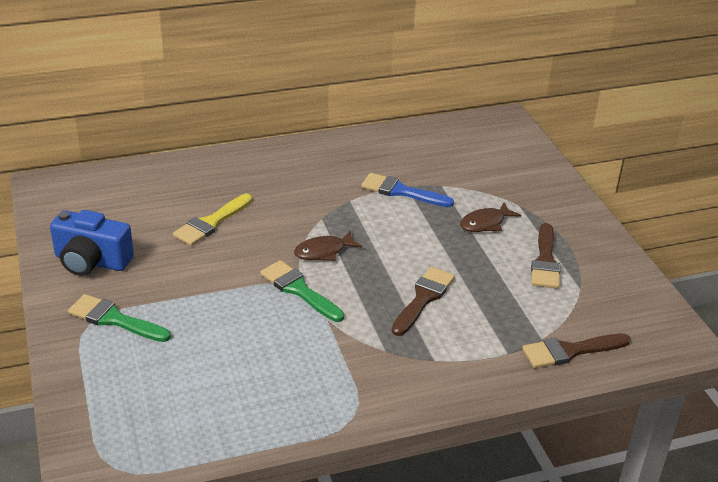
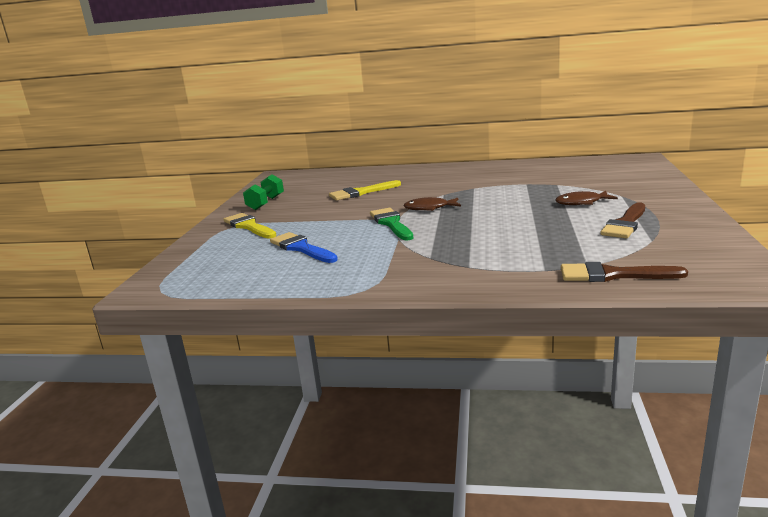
camera: 30 degrees right, 15 degrees down
(91, 261) = (266, 203): blue camera -> green dumbbell
(114, 319) = (249, 226): green brush -> yellow brush
(401, 191) = (519, 186): blue brush -> blue brush (301, 248)
(423, 298) = (490, 235): brown brush -> none

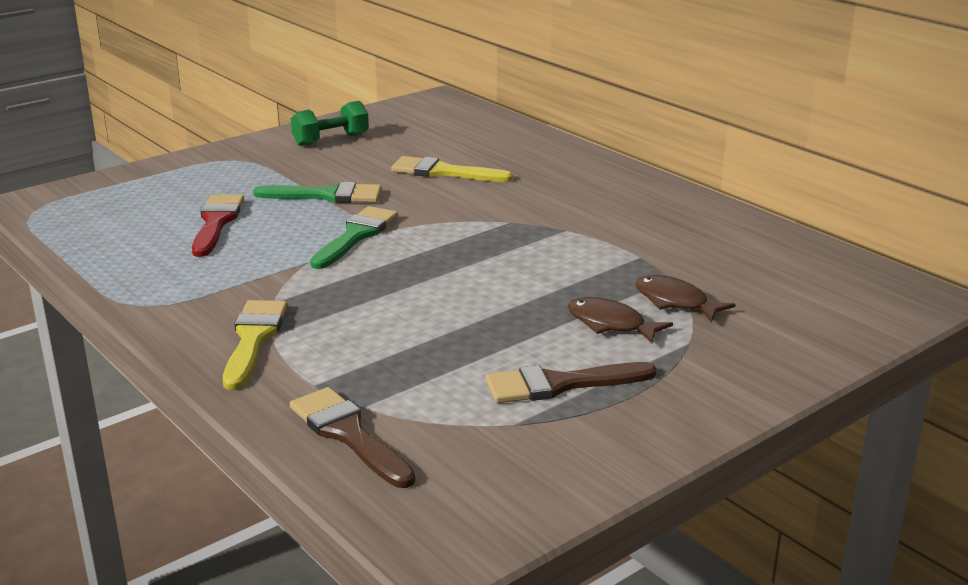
camera: 40 degrees right, 5 degrees up
(249, 226) = (246, 167): yellow brush -> yellow brush (253, 339)
(301, 248) = (216, 222): blue brush -> red brush
(330, 218) = (327, 196): none -> green brush
(429, 208) = (442, 235): brown fish -> brown fish (675, 302)

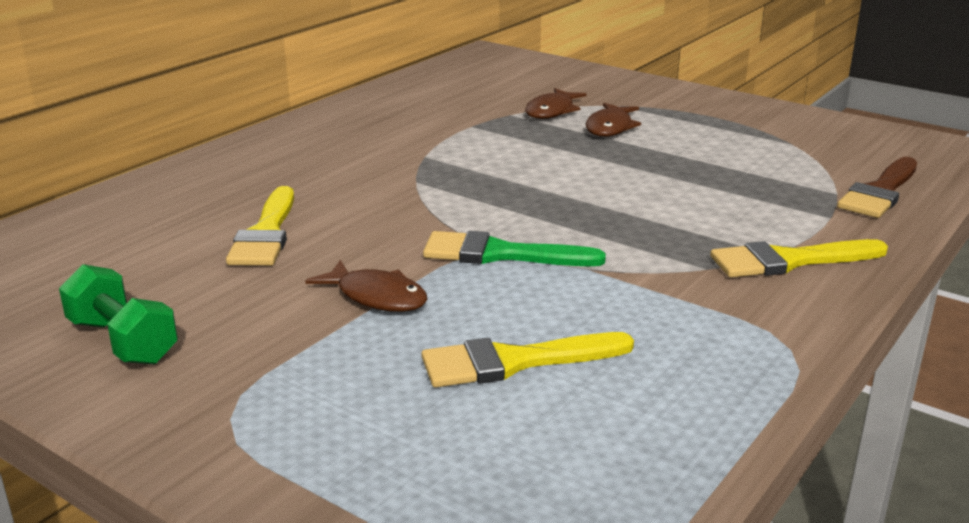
camera: 105 degrees left, 0 degrees up
(216, 222) = (514, 362): red brush -> yellow brush
(327, 196) = (377, 297): green brush -> brown fish
(560, 384) = (722, 136): brown brush -> none

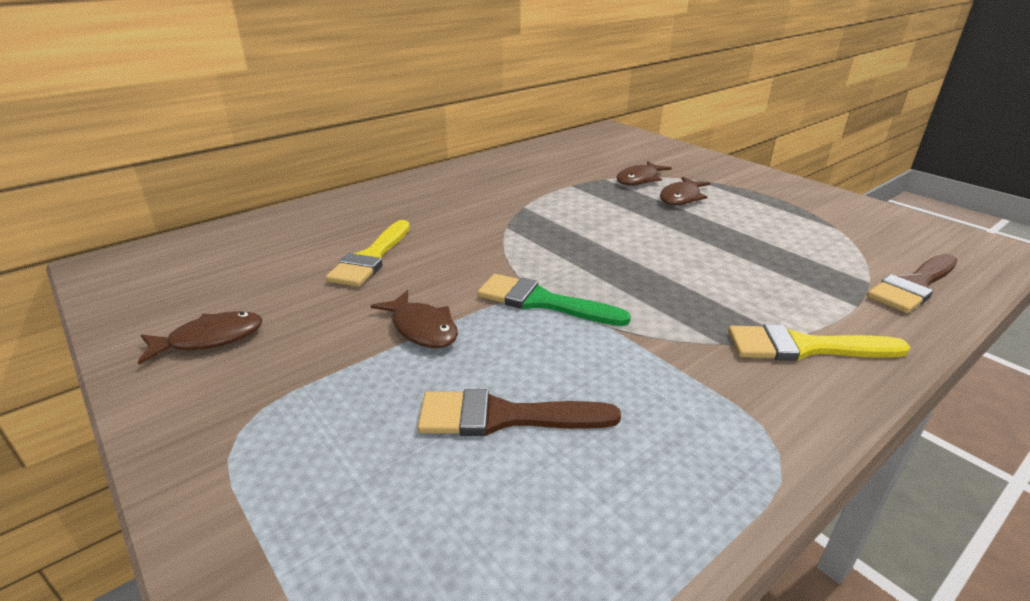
camera: 15 degrees right, 5 degrees up
(123, 341) = (210, 339): green dumbbell -> brown fish
(514, 362) = (504, 417): yellow brush -> brown brush

